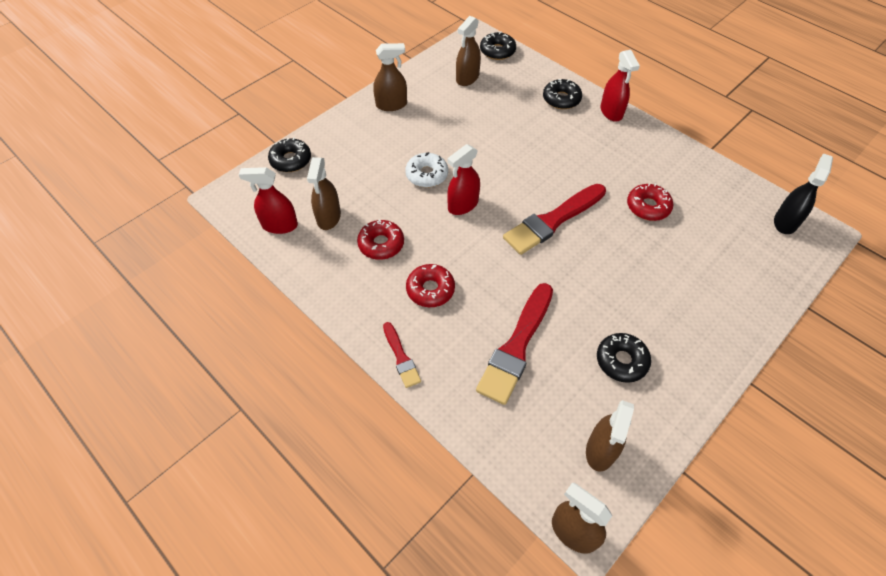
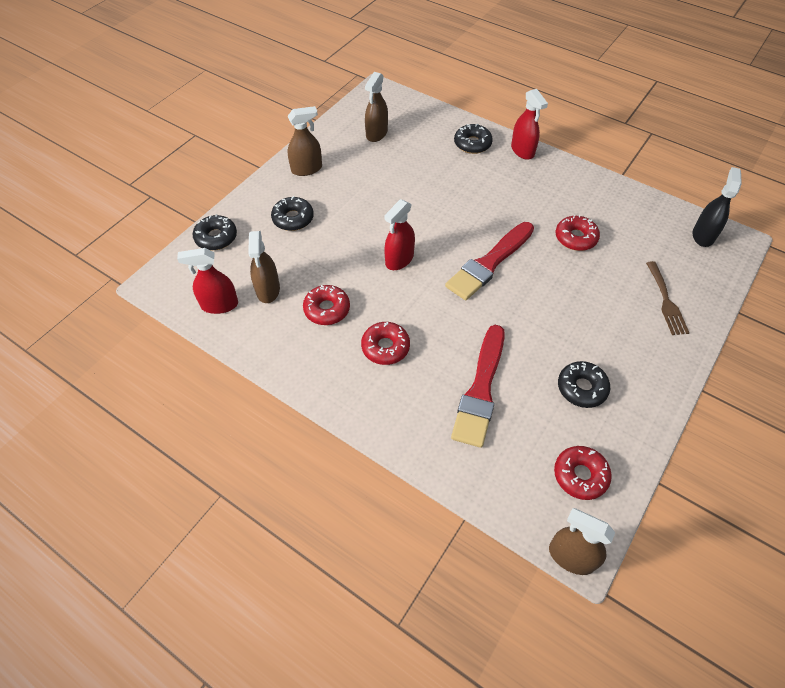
camera: 10 degrees left, 0 degrees up
(401, 357) = (371, 418): red brush -> none
(427, 175) = (357, 234): white donut -> none
(497, 51) = (400, 103): black donut -> black donut (293, 218)
(601, 450) = (580, 475): brown spray bottle -> red donut
(730, 285) = (666, 301): none -> brown fork

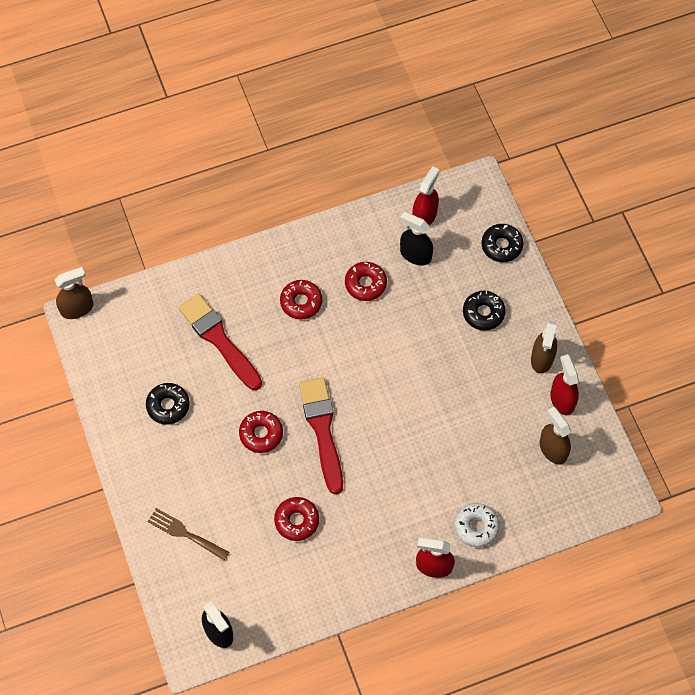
camera: 125 degrees right, 10 degrees up
(268, 290) = (415, 254): brown spray bottle -> black spray bottle
(399, 259) = (377, 365): red spray bottle -> red spray bottle (562, 400)
(472, 144) = (476, 527): black donut -> white donut
(580, 475) = (115, 353): red donut -> red donut (261, 434)

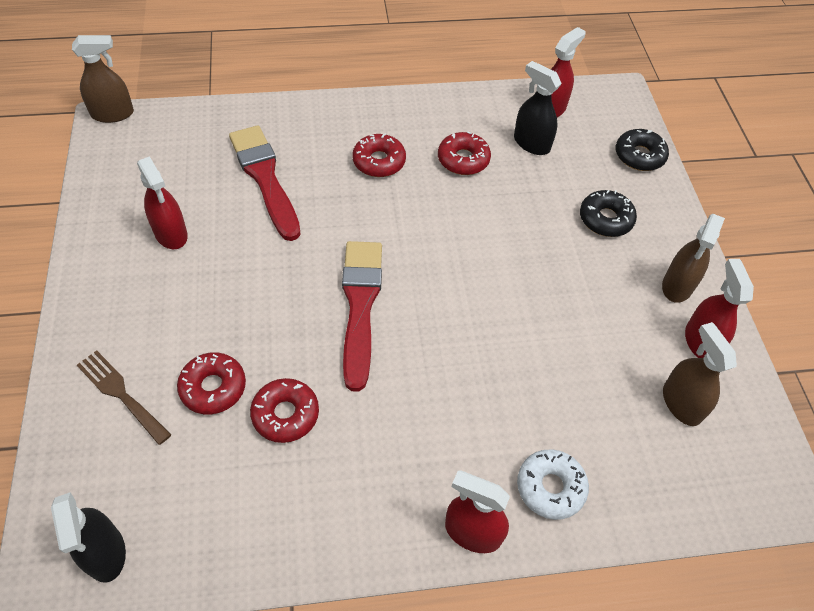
camera: 10 degrees right, 10 degrees down
(168, 406) = (171, 234): black donut -> red spray bottle
(261, 434) = (277, 292): red donut -> red donut (213, 387)

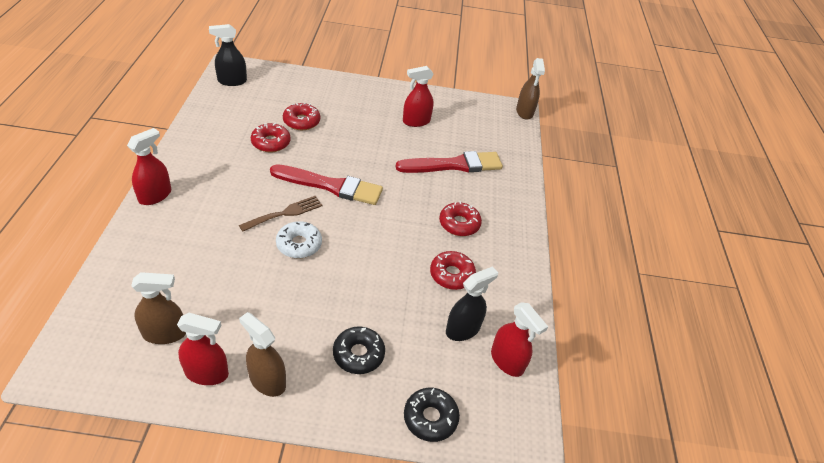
camera: 100 degrees right, 10 degrees down
(121, 393) = (314, 93): brown fork -> brown fork (285, 213)
(550, 487) = (156, 237): white donut -> white donut (299, 244)

